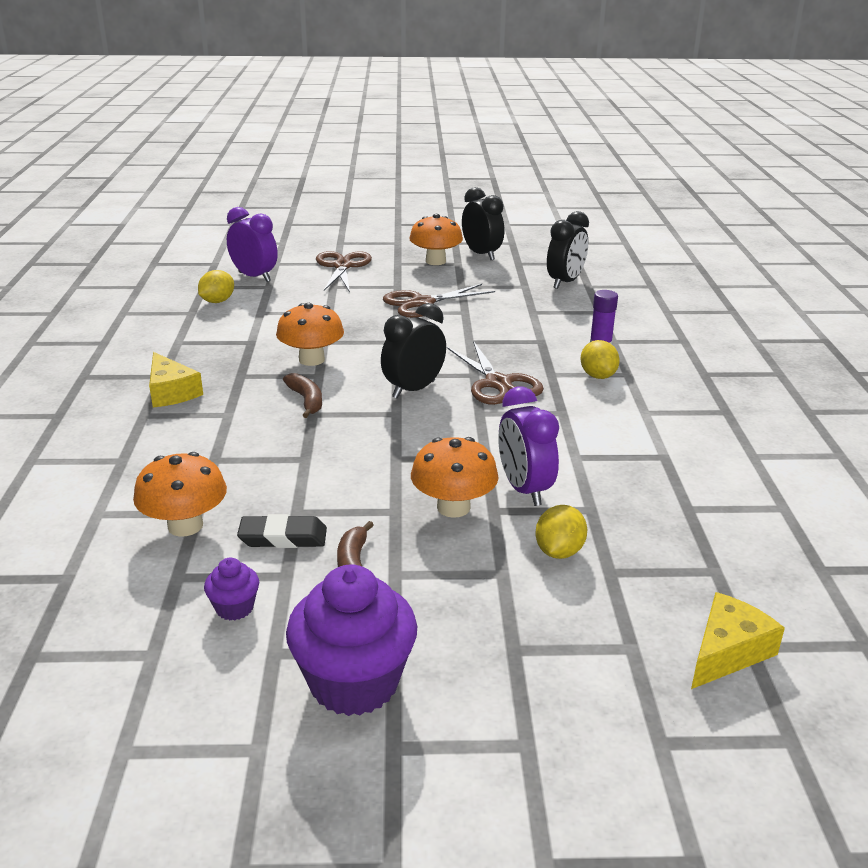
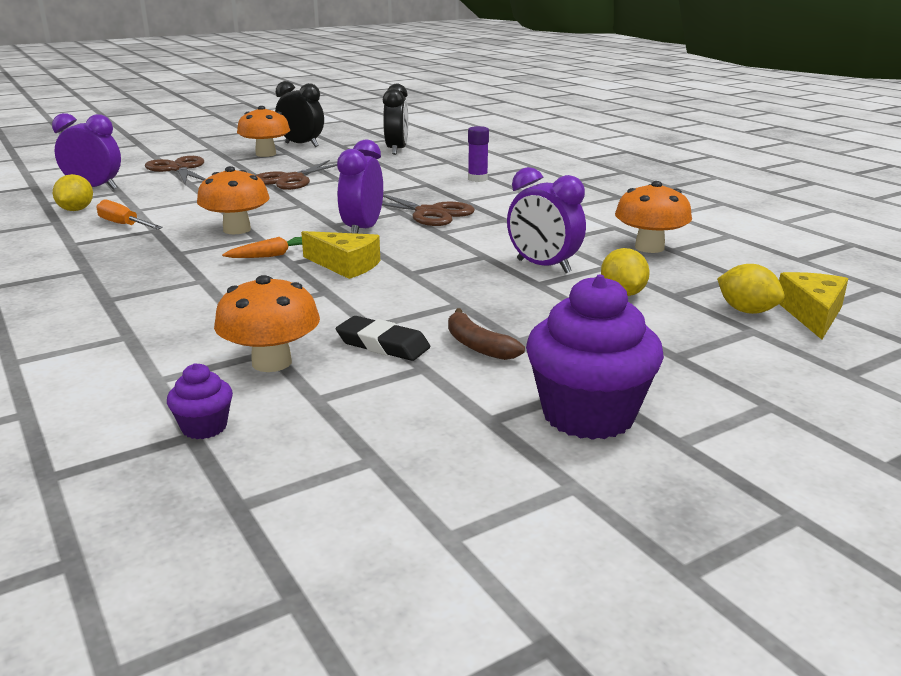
camera: 30 degrees left, 5 degrees down
(171, 392) = (115, 278): yellow cheese -> yellow cheese (345, 265)
(234, 330) = (124, 225): none -> orange screwdriver
(234, 608) = (407, 402): purple cupcake -> purple cupcake (204, 427)
(283, 537) = (383, 344): black eraser -> black eraser turned 60 degrees clockwise
(306, 400) = (271, 255): brown banana -> orange carrot
(413, 389) = (362, 230): black clock -> purple clock
(453, 507) = (504, 289): orange mushroom -> orange mushroom (649, 248)
(598, 376) = (501, 195): yellow lemon -> yellow lemon (746, 311)

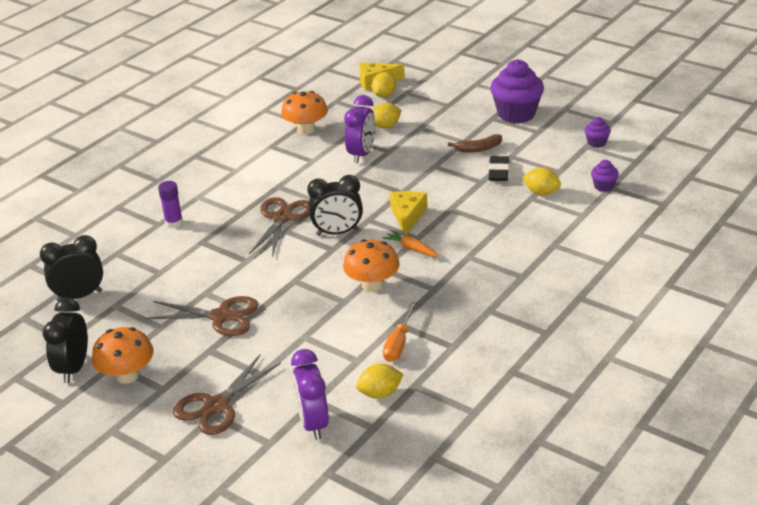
camera: 110 degrees left, 10 degrees up
(272, 362) = (541, 193): orange mushroom -> yellow lemon
(362, 230) = (337, 232): purple clock -> black clock
(371, 477) = (596, 143): none -> purple cupcake
(478, 345) = (478, 149): brown banana -> brown banana turned 45 degrees clockwise

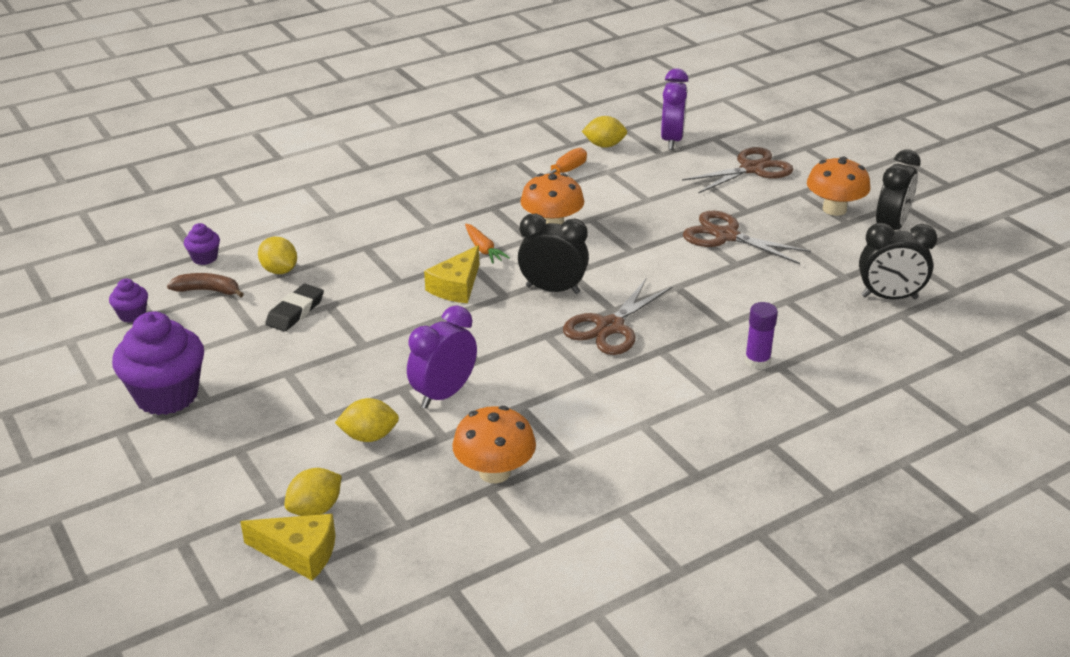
camera: 160 degrees left, 0 degrees up
(478, 149) = (282, 353): brown banana -> brown banana (208, 290)

